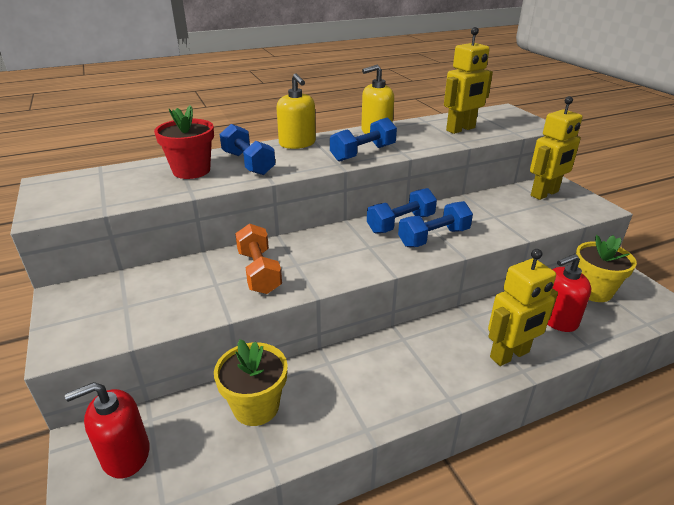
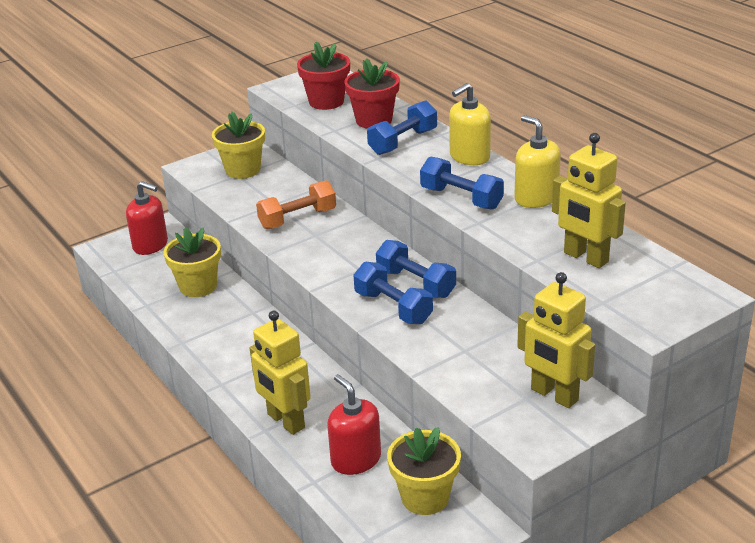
camera: 80 degrees right, 0 degrees up
(117, 301) = (243, 170): none -> yellow flower pot
(120, 188) = (326, 102): none -> red flower pot
(125, 454) = (150, 245): red soap dispenser -> red soap dispenser turned 150 degrees clockwise

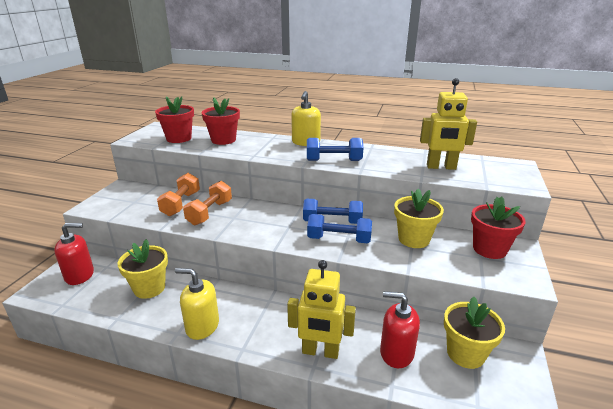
camera: 40 degrees left, 5 degrees down
(243, 170) = (135, 198): yellow flower pot -> yellow flower pot (414, 239)
(281, 195) = (181, 204): none -> orange dumbbell
(403, 142) = (257, 145): blue dumbbell -> none
(536, 198) = (371, 150): yellow soap dispenser -> yellow soap dispenser (202, 326)
(554, 395) = (489, 249): yellow robot -> red flower pot

